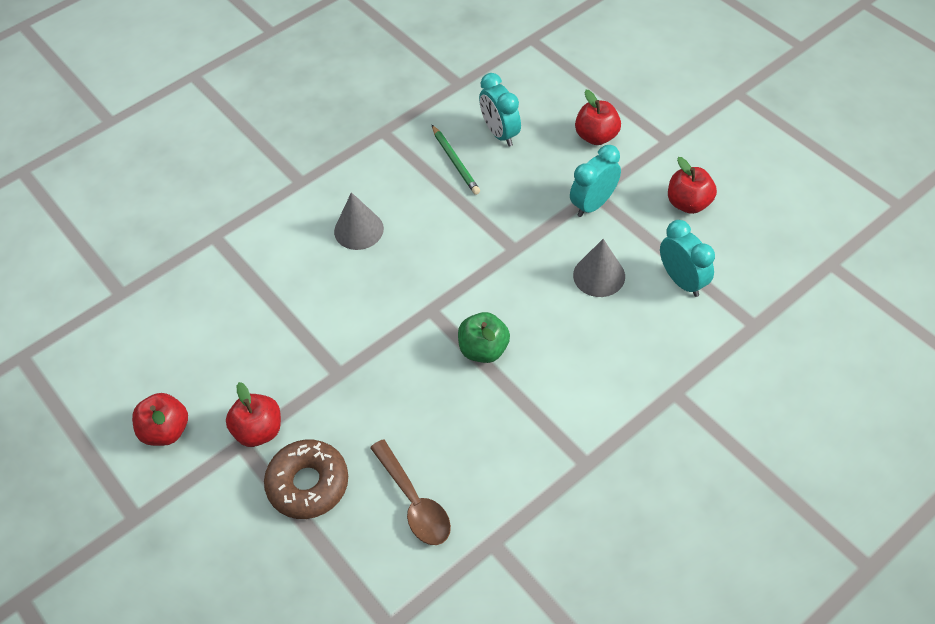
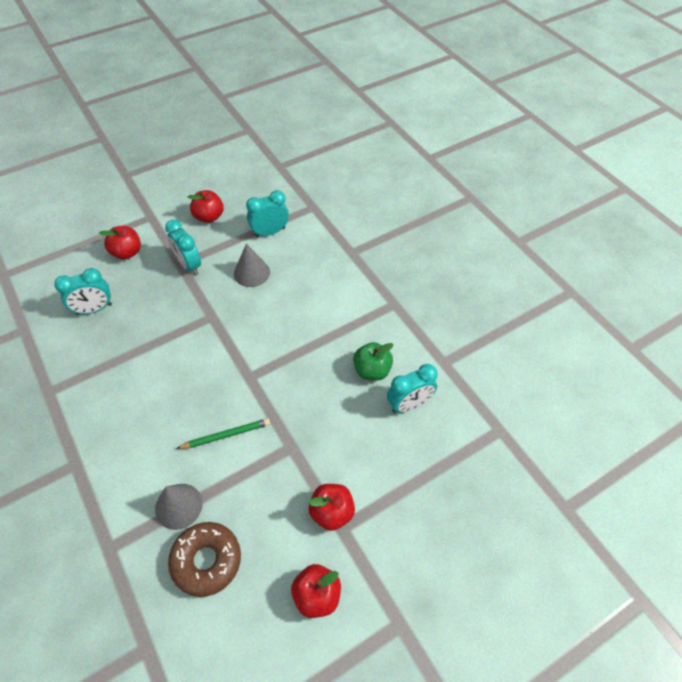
camera: 85 degrees left, 0 degrees up
(308, 484) = (386, 476): brown donut -> brown donut (206, 561)
(358, 230) = (151, 420): grey cone -> grey cone (178, 506)
(414, 502) = (409, 404): brown spoon -> turquoise clock
(455, 162) = (109, 342): green pencil -> green pencil (226, 435)
(483, 349) = (294, 347): green apple -> green apple (372, 370)

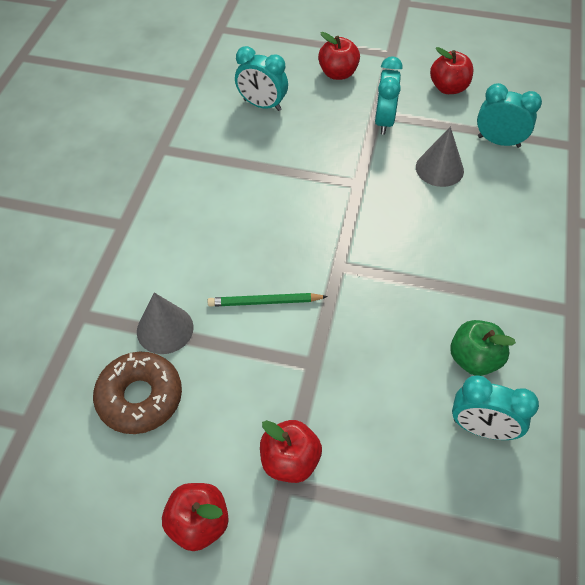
camera: 45 degrees right, 0 degrees up
(226, 435) = (265, 302): green pencil -> green pencil turned 150 degrees clockwise

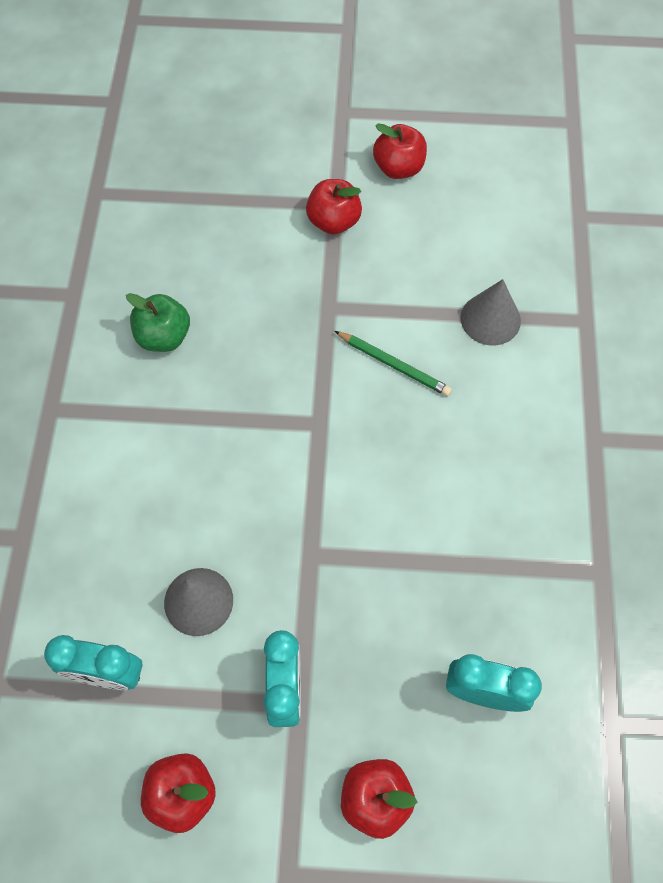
camera: 170 degrees right, 10 degrees up
(140, 397) = (487, 252): brown donut -> none
(265, 302) = (394, 365): green pencil -> green pencil turned 45 degrees clockwise
(481, 428) = (160, 272): turquoise clock -> none

